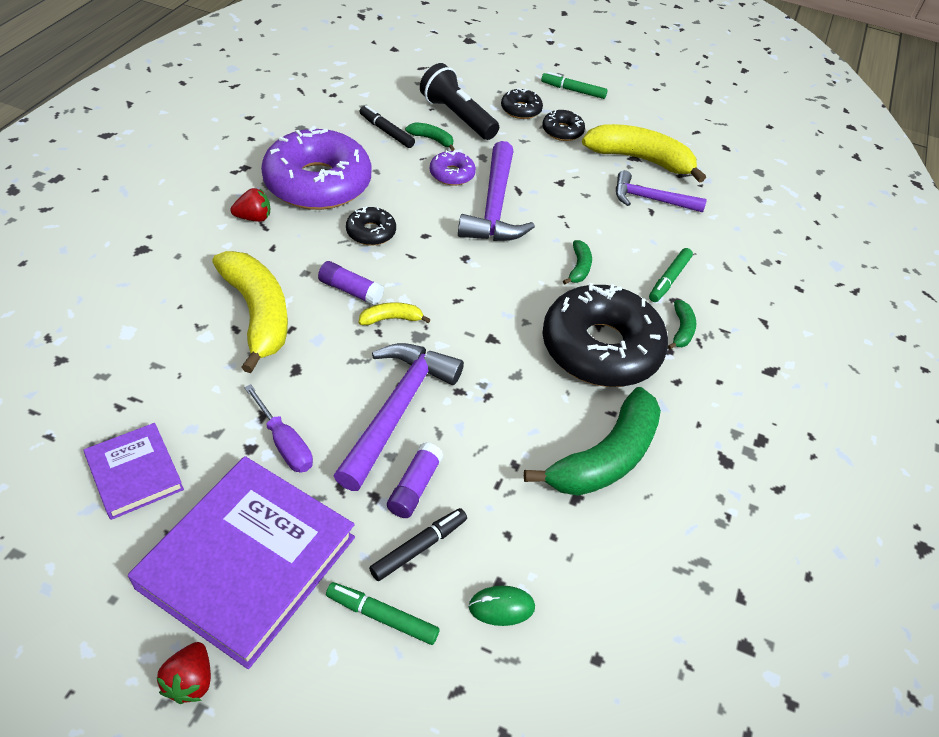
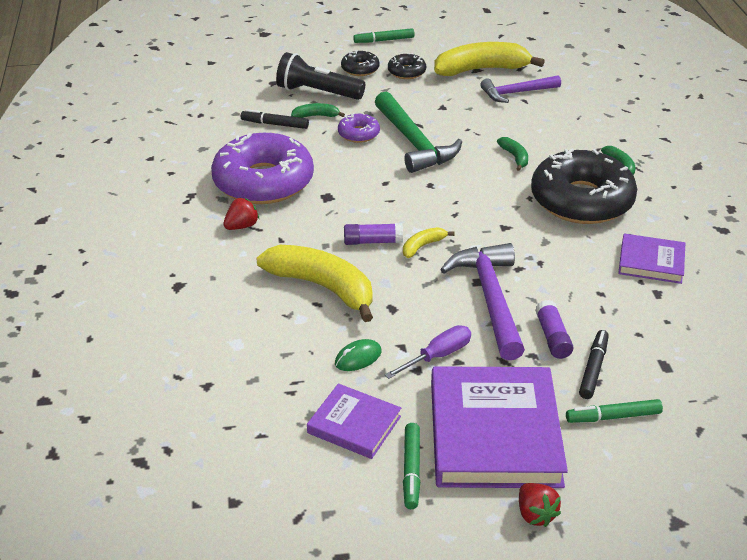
camera: 25 degrees left, 10 degrees down
(285, 444) = (438, 355): purple screwdriver -> purple screwdriver turned 60 degrees counterclockwise
(371, 232) = (343, 197): black donut -> none
(494, 206) = (414, 142): purple hammer -> green hammer
(501, 607) = (677, 374): green mouse -> green mouse (358, 358)
(605, 457) = (651, 262): green banana -> purple book
(669, 279) = (580, 139): green marker -> green marker (411, 470)

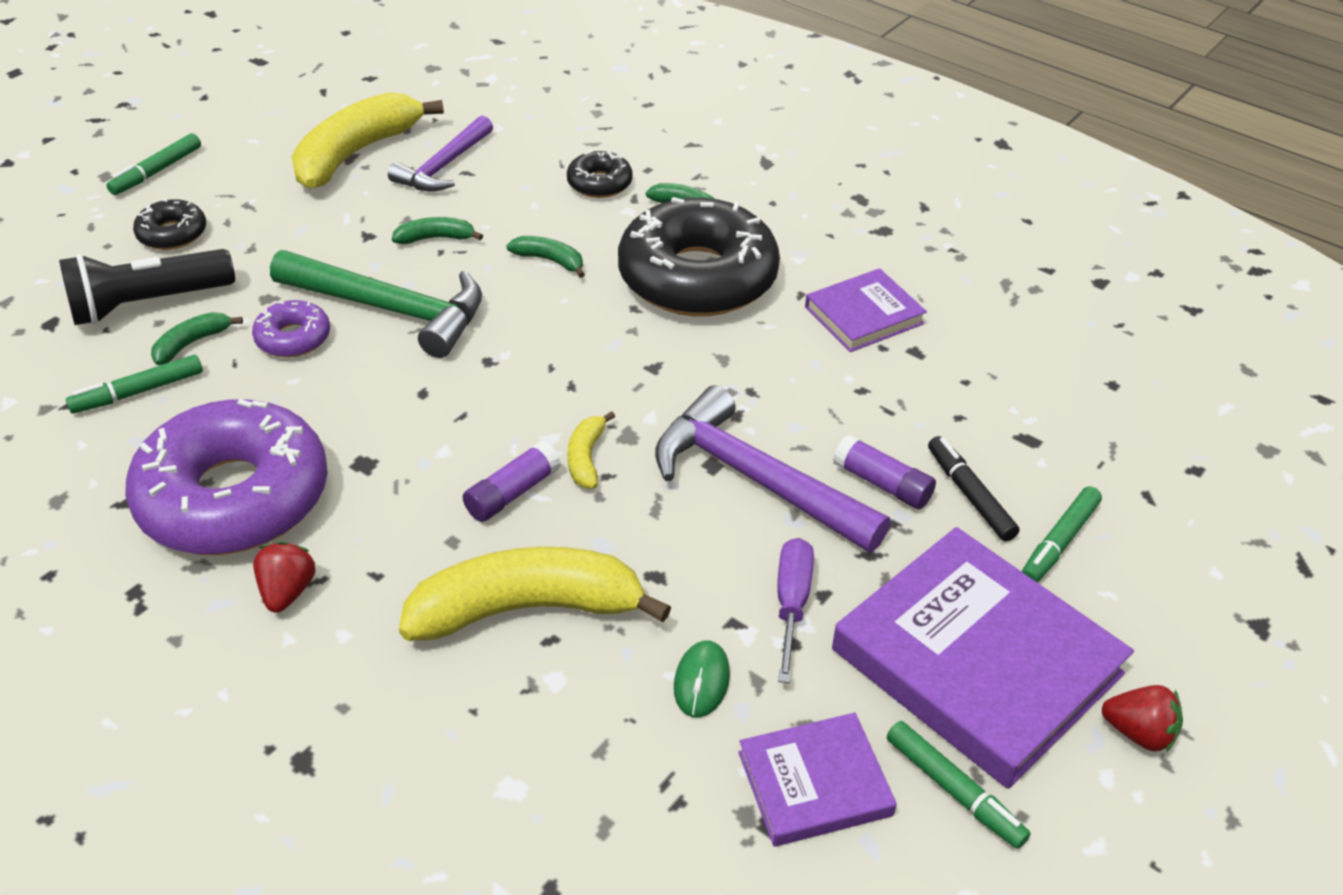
camera: 45 degrees left, 5 degrees up
(275, 124) = (138, 392): black marker -> green marker
(406, 72) = (251, 206): black donut -> black donut (599, 183)
(472, 122) = (435, 238): none -> green banana

